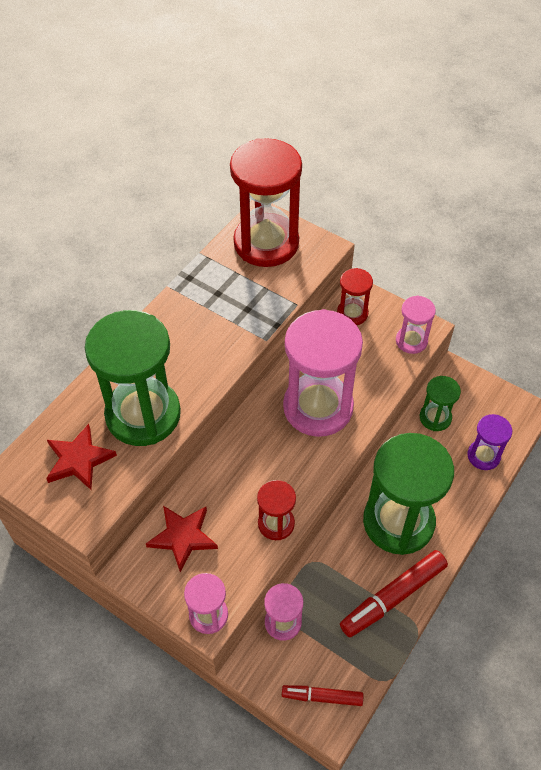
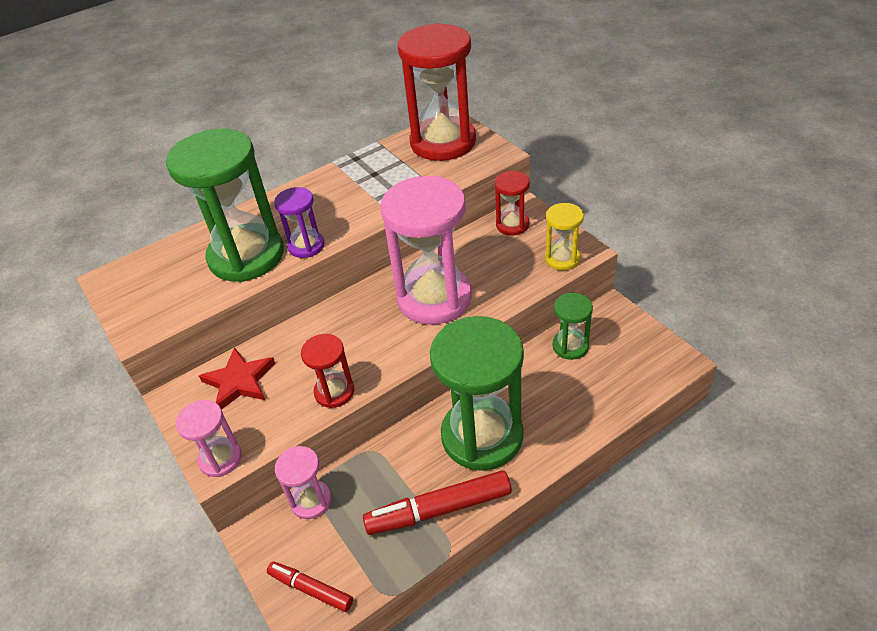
camera: 25 degrees right, 10 degrees down
(79, 459) = (167, 280): red star -> none
(411, 341) = (562, 259): pink hourglass -> yellow hourglass
(483, 456) = (608, 394): purple hourglass -> purple hourglass (306, 246)

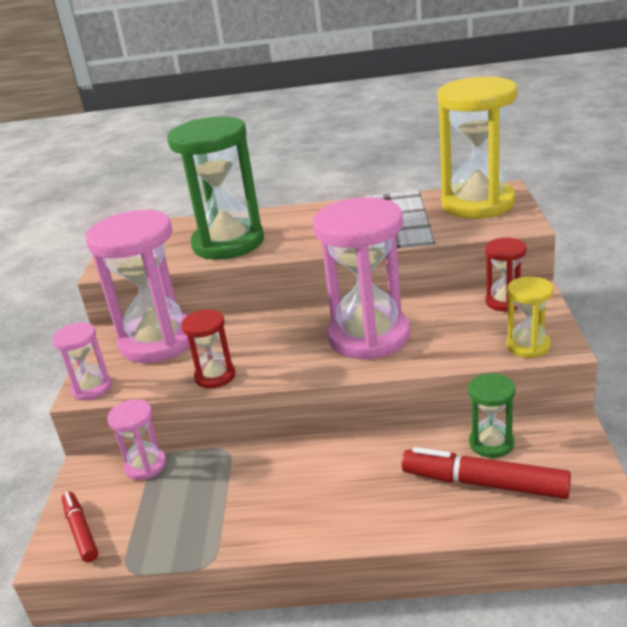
camera: 35 degrees right, 15 degrees down
(239, 381) = (158, 341): red star -> pink hourglass
(306, 246) = (278, 249): purple hourglass -> none
(439, 509) = (232, 525): red marker -> red marker (484, 483)
(443, 142) = (478, 204): red hourglass -> yellow hourglass
(482, 436) = (328, 483): green hourglass -> none

